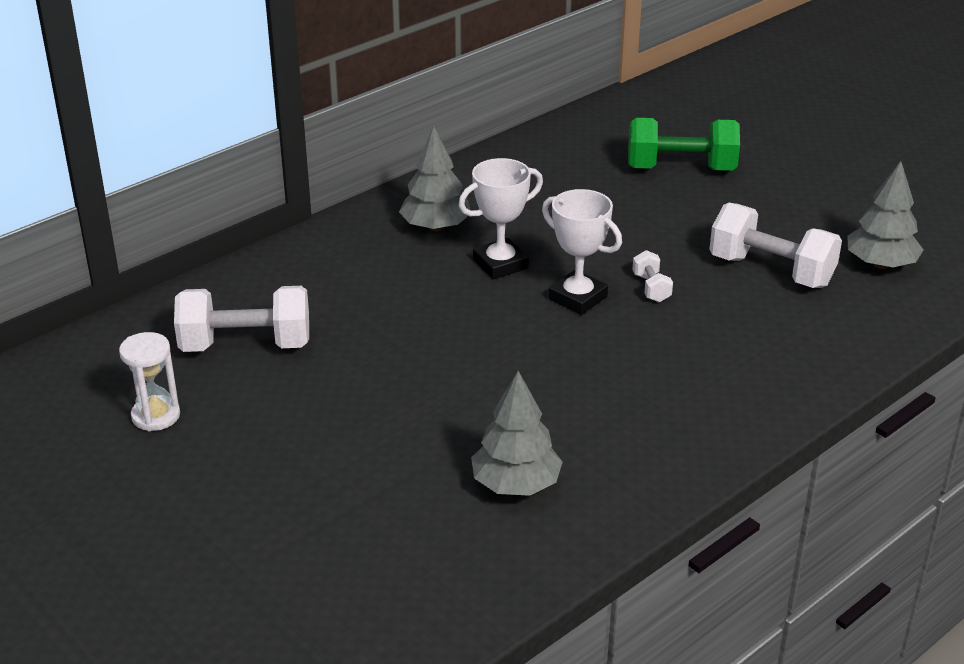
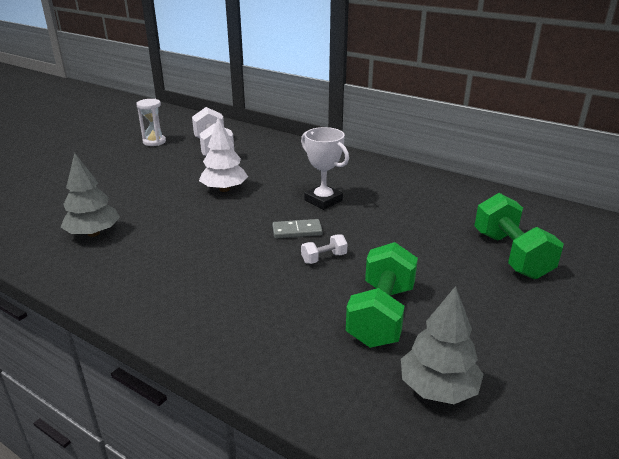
camera: 75 degrees right, 5 degrees down
(420, 347) = (224, 189): none -> white tree
(436, 227) = (353, 176): grey tree -> none
(577, 298) = (297, 231): white trophy -> grey domino
(771, 271) = (381, 315): white dumbbell -> green dumbbell

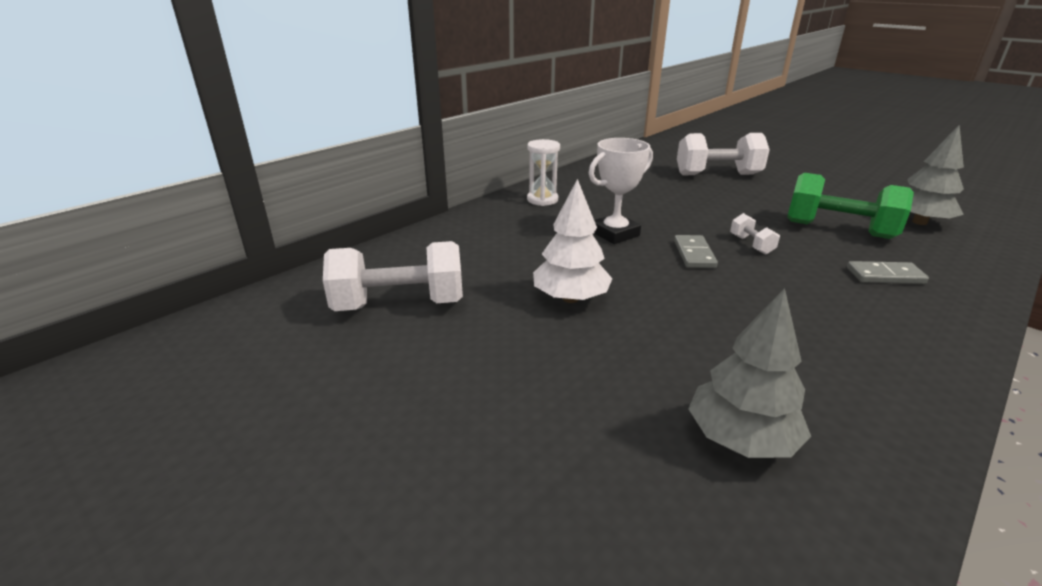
camera: 80 degrees left, 0 degrees up
(154, 142) = (301, 380): white hourglass -> white hourglass (542, 200)
(279, 322) = (885, 275): none -> grey domino
(511, 255) = (717, 175): green dumbbell -> white dumbbell

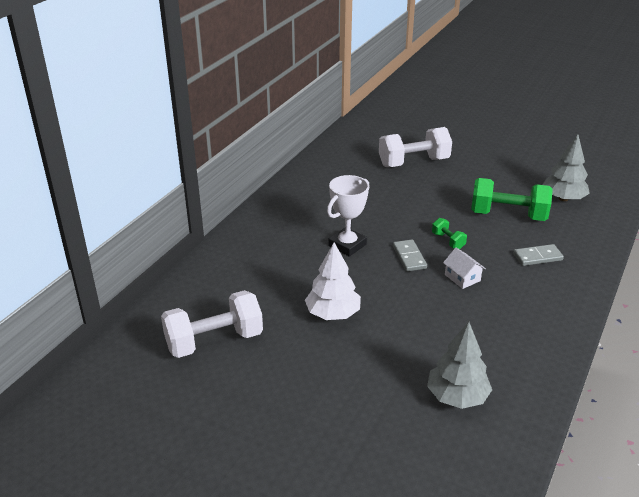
camera: 15 degrees left, 5 degrees up
(542, 200) = (278, 215): white hourglass -> none
(751, 245) = (448, 241): white dumbbell -> green dumbbell
(767, 284) = (462, 278): none -> white house

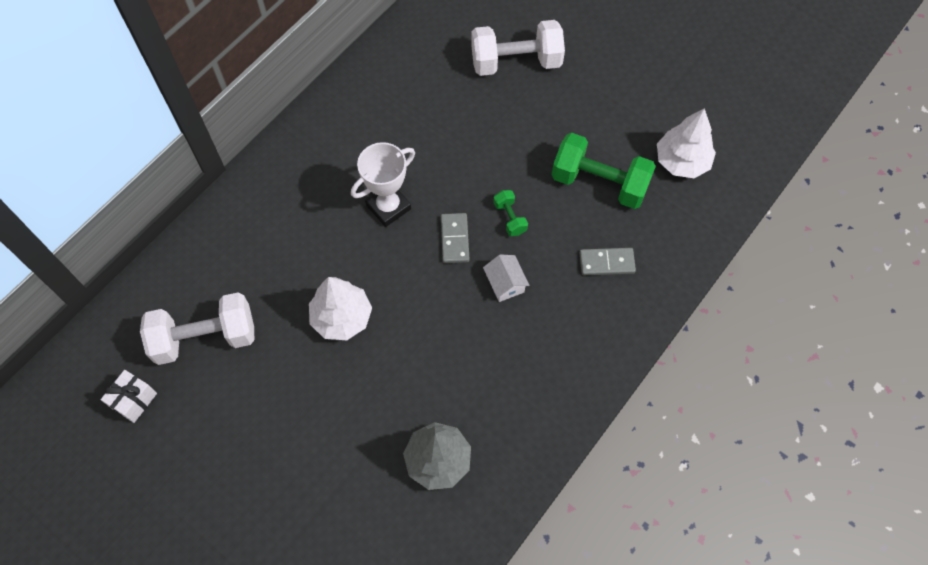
camera: 10 degrees right, 30 degrees up
(157, 392) = (134, 400): none -> white gift
(563, 198) = (682, 161): grey tree -> white tree

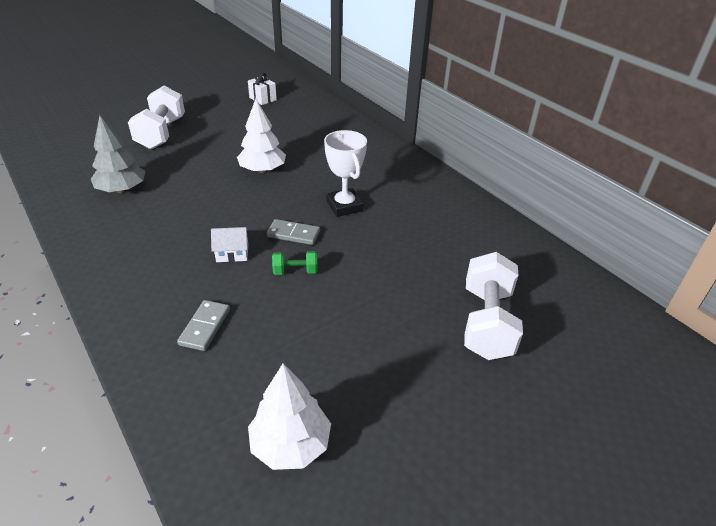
camera: 105 degrees right, 25 degrees down
(205, 338) = (286, 122): white dumbbell -> white dumbbell (161, 133)
(599, 183) = (300, 349): green dumbbell -> none

